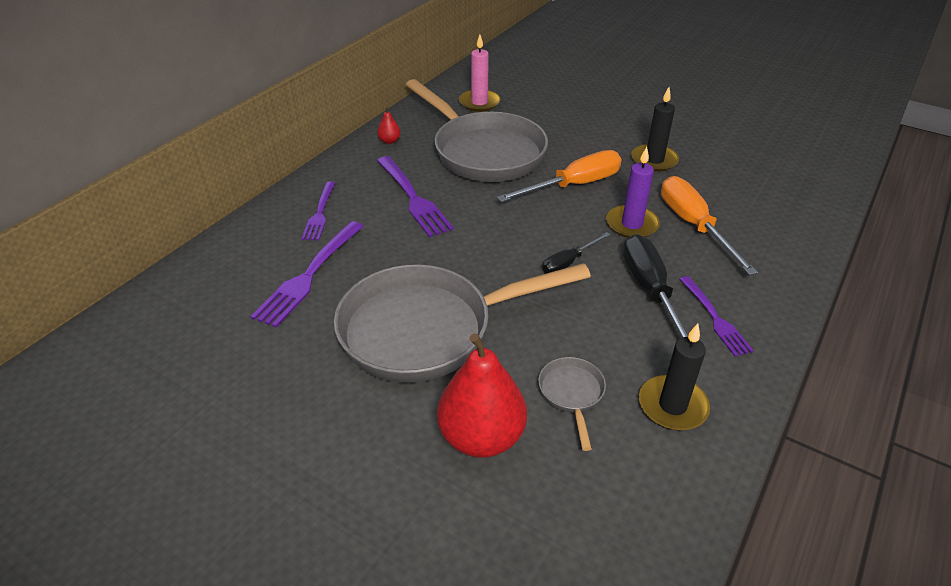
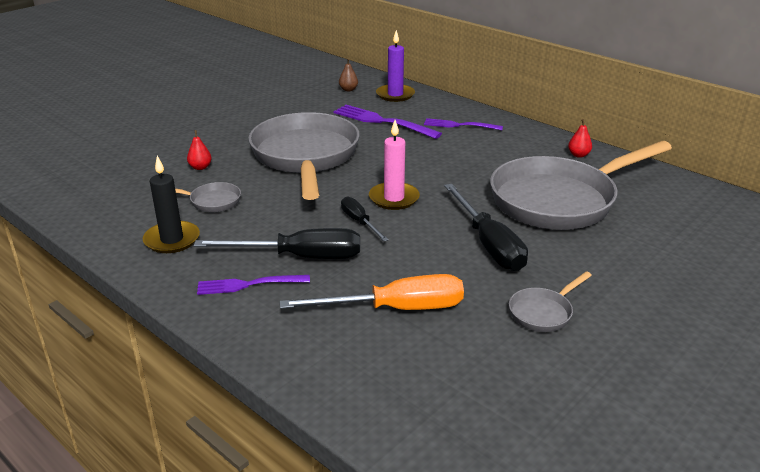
camera: 100 degrees right, 10 degrees down
(182, 325) = (348, 89): none -> brown pear
(413, 198) = (476, 161): purple fork -> none
(479, 103) = (677, 208): pink candle -> pink candle (394, 198)
(481, 437) = (200, 167): red pear -> red pear, size x0.42
(573, 185) = (488, 244): orange screwdriver -> black screwdriver
(632, 224) = (408, 267): purple candle -> purple candle (395, 95)
(654, 160) = (543, 312): black candle -> grey pan

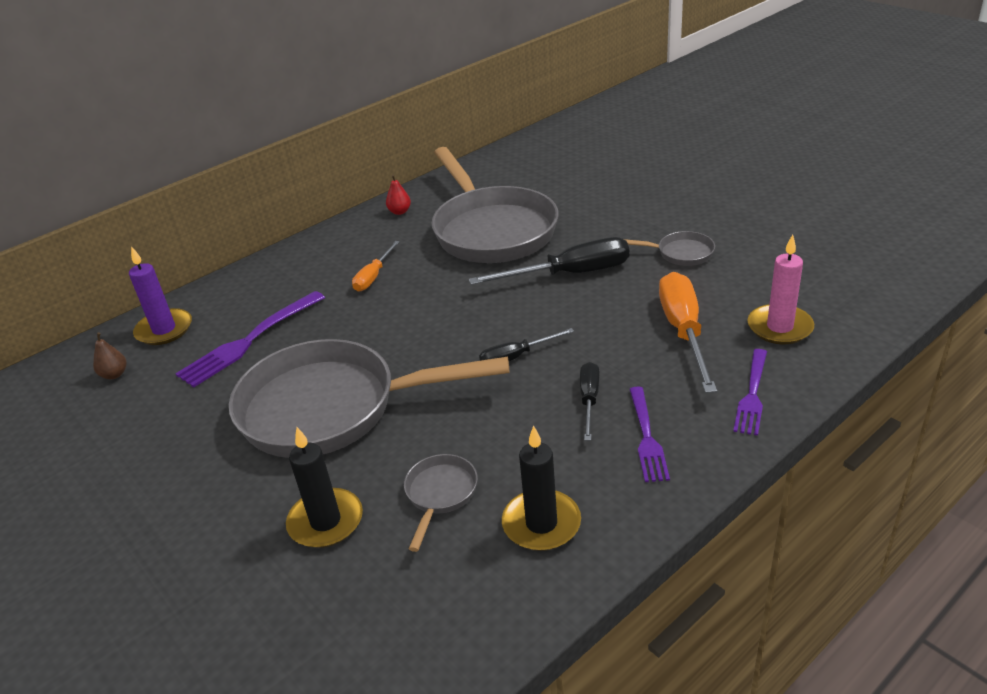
camera: 80 degrees left, 5 degrees up
(200, 167) = (326, 521): red pear -> black candle
(299, 257) = (589, 400): black screwdriver -> black screwdriver, size x0.56
(394, 198) = (466, 332): pink candle -> pink candle (779, 327)
(459, 125) = (292, 280): purple fork -> purple fork (752, 394)
(470, 154) = (373, 276): none -> orange screwdriver
(543, 312) = (680, 253): grey pan -> grey pan turned 45 degrees counterclockwise

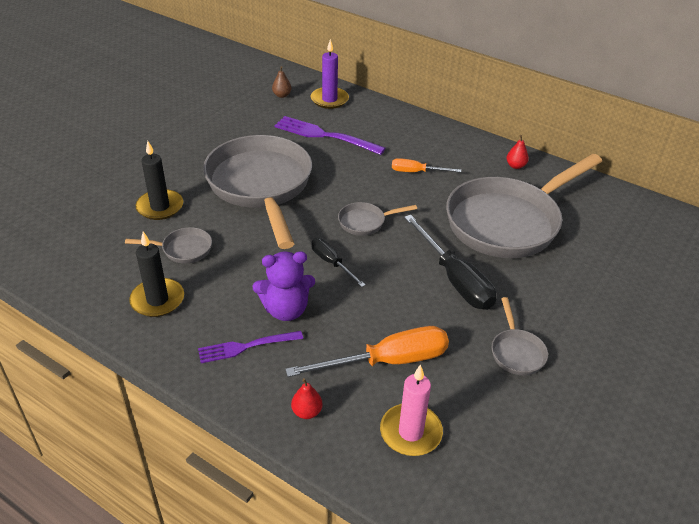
camera: 70 degrees right, 5 degrees up
(451, 324) = (365, 222): none -> grey pan
(589, 400) = (286, 310): black screwdriver -> purple teddy bear
(752, 394) = (307, 412): purple fork -> red pear

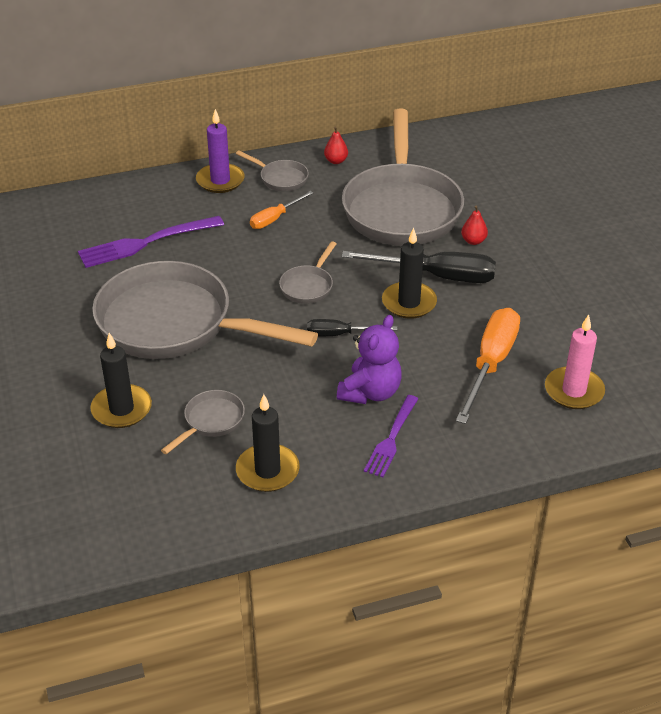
camera: 50 degrees left, 0 degrees up
(282, 95) = (35, 235): brown pear -> none
(307, 412) = (501, 438): red pear -> red pear (473, 241)
(329, 100) = (88, 208): purple candle -> purple candle (220, 181)
(406, 280) = (409, 303): none -> black candle
(516, 352) = (547, 291): grey pan -> grey pan (281, 178)

